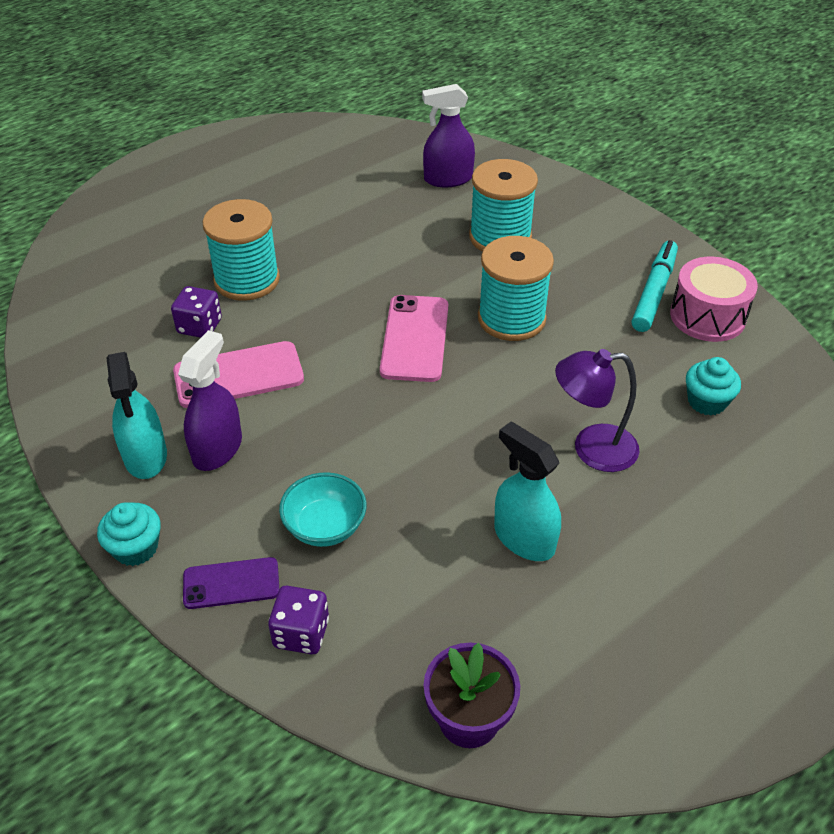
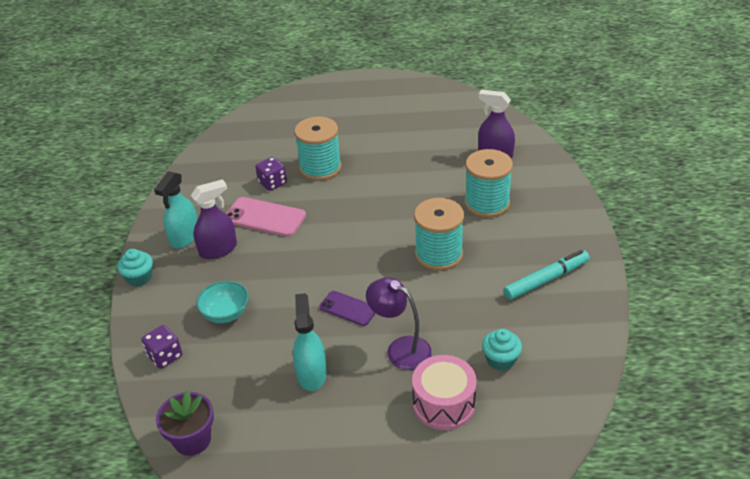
camera: 40 degrees right, 5 degrees down
(231, 583) = (160, 316): purple phone -> purple phone (348, 308)
(415, 338) = (372, 240): pink phone -> none
(707, 316) = (564, 311): pink drum -> pink drum (443, 404)

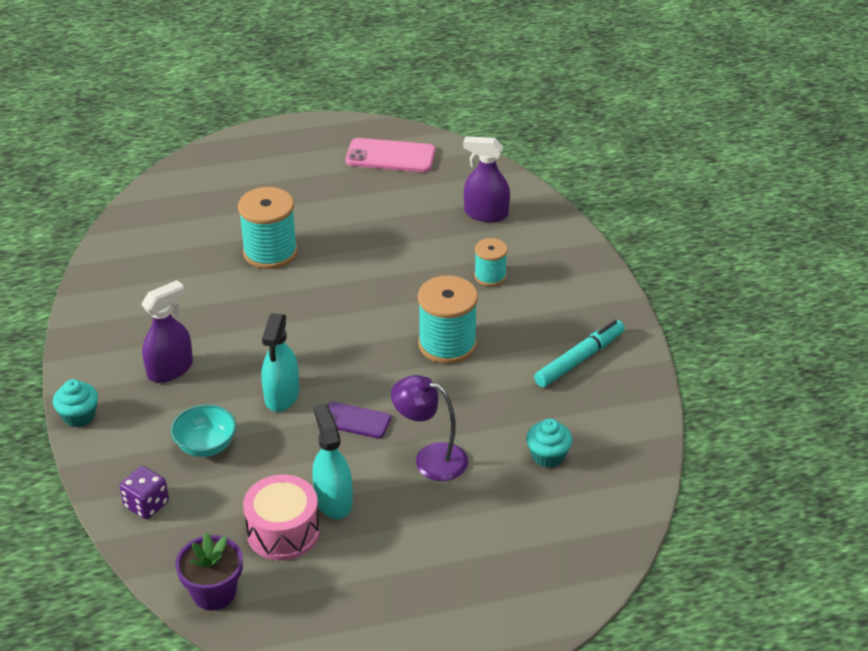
camera: 15 degrees left, 0 degrees up
(185, 237) = (121, 358): turquoise spray bottle -> turquoise spray bottle (282, 395)
(265, 217) = (217, 322): pink phone -> pink phone (390, 156)
(272, 183) = (214, 278): purple dice -> none
(443, 404) = (495, 512): pink drum -> pink drum (283, 532)
(487, 203) = (490, 276): turquoise spool -> turquoise spool, size x0.58

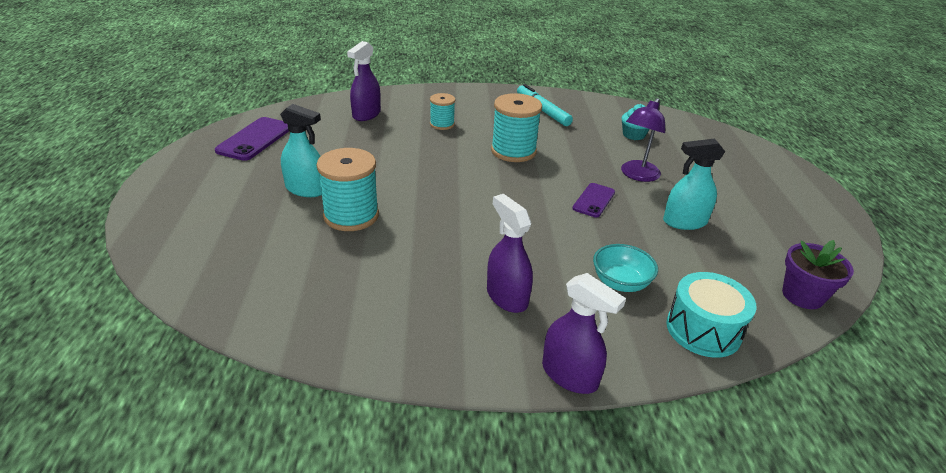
camera: 80 degrees left, 5 degrees down
(79, 416) = (570, 375): turquoise cupcake -> purple spray bottle
(146, 504) = (703, 329): purple dice -> turquoise drum
(282, 395) = (558, 232): turquoise spray bottle -> turquoise spray bottle (306, 189)
(283, 532) = (723, 250): pink drum -> none
(390, 156) = (255, 139): pink phone -> purple phone

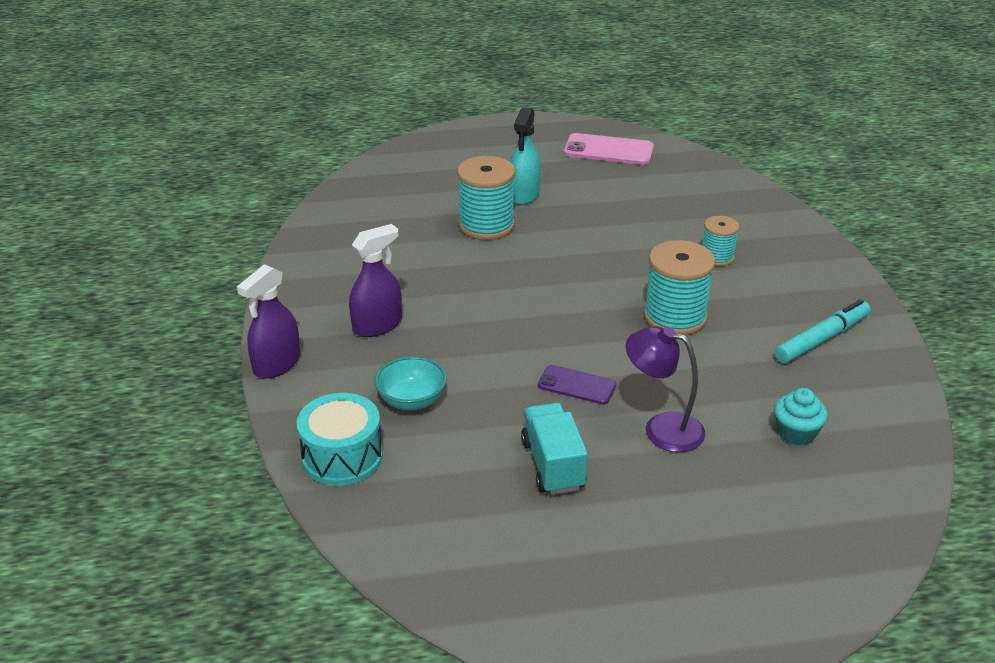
camera: 85 degrees right, 0 degrees up
(255, 139) = (608, 150): purple phone -> pink phone
(366, 114) = (708, 202): purple spray bottle -> none
(684, 222) = (552, 465): turquoise spray bottle -> turquoise truck
(802, 295) = (413, 556): purple flower pot -> none

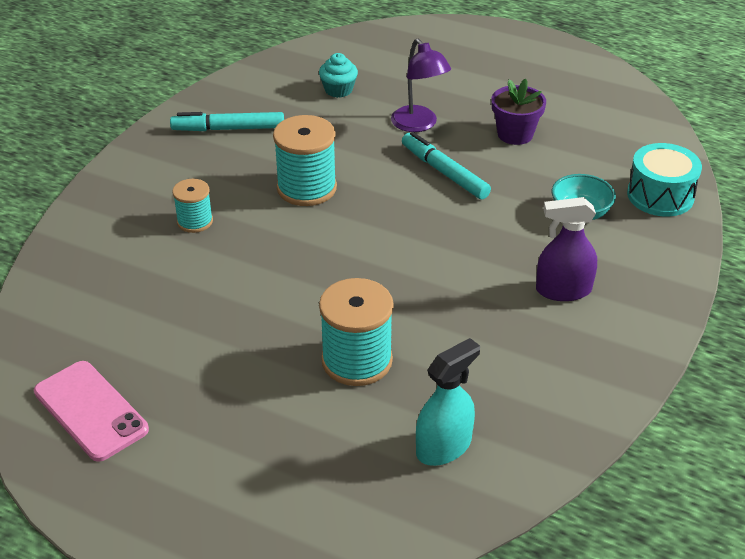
camera: 145 degrees left, 5 degrees up
(277, 364) = (678, 291): purple spray bottle -> none
(524, 194) = (270, 386): turquoise spray bottle -> turquoise spray bottle (444, 447)
(552, 465) = (515, 134): turquoise truck -> purple flower pot
(577, 385) = (444, 172): purple phone -> turquoise marker

